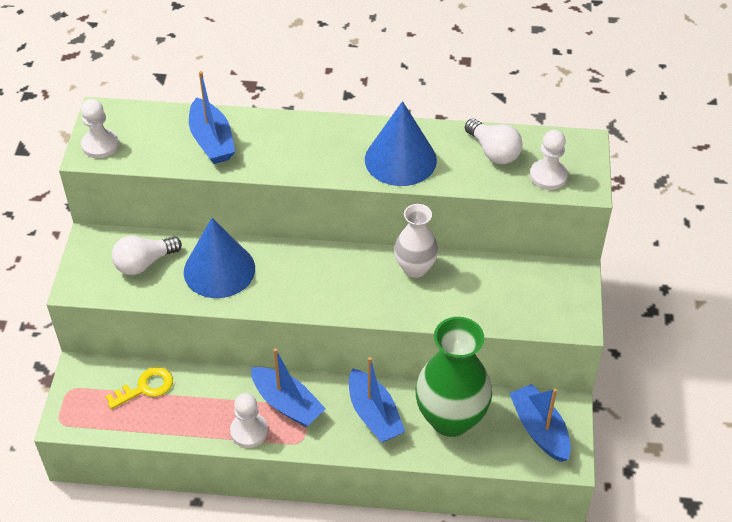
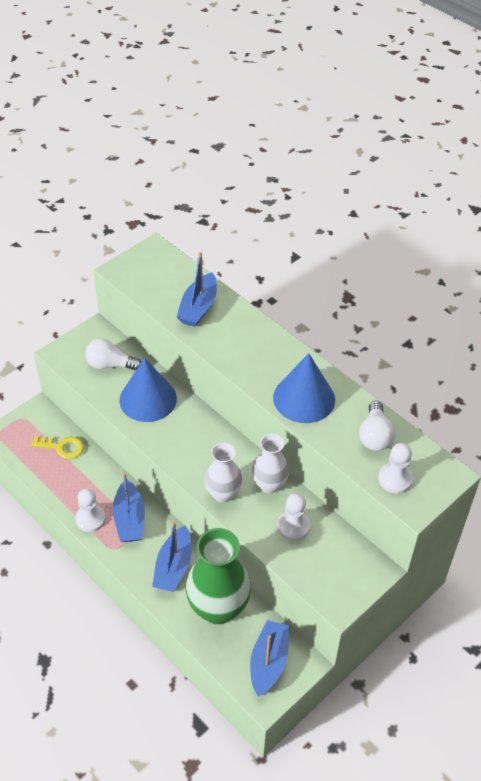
camera: 40 degrees right, 0 degrees up
(100, 145) = (131, 269): white pawn -> white pawn (293, 526)
(383, 304) = (223, 493): none -> white vase

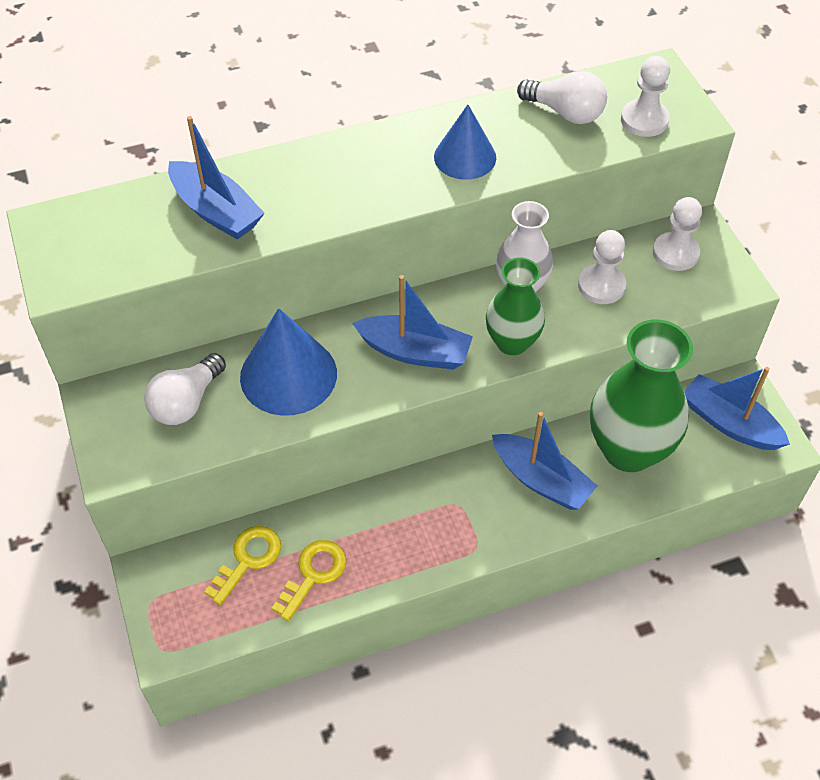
camera: 65 degrees left, 5 degrees up
(65, 479) = (313, 574): none -> yellow key
(90, 519) = (408, 561): white pawn -> white pawn (675, 253)
(129, 519) = (433, 508): blue boat -> blue boat (415, 352)
(223, 493) = (512, 342): white vase -> green vase
(304, 398) = (465, 157): blue cone -> blue cone, size x0.66

